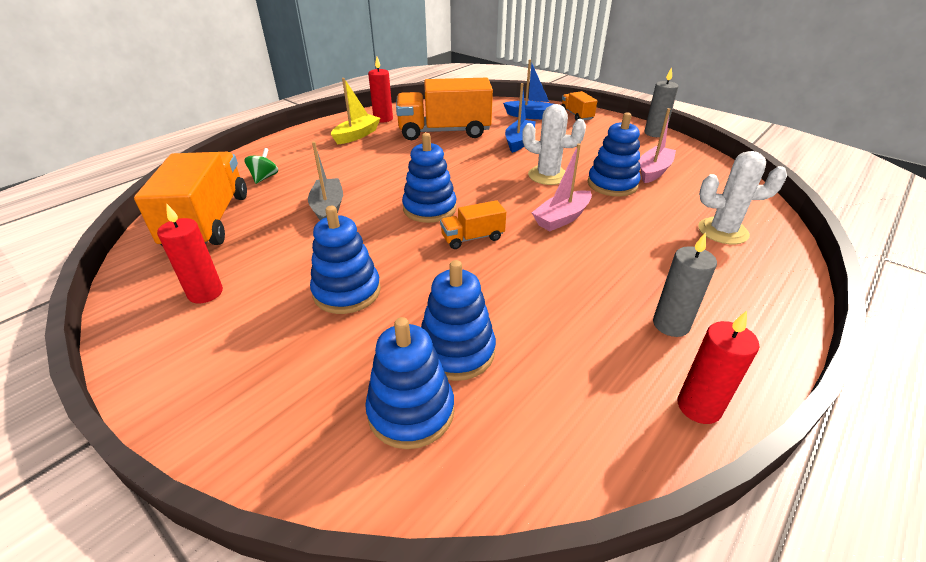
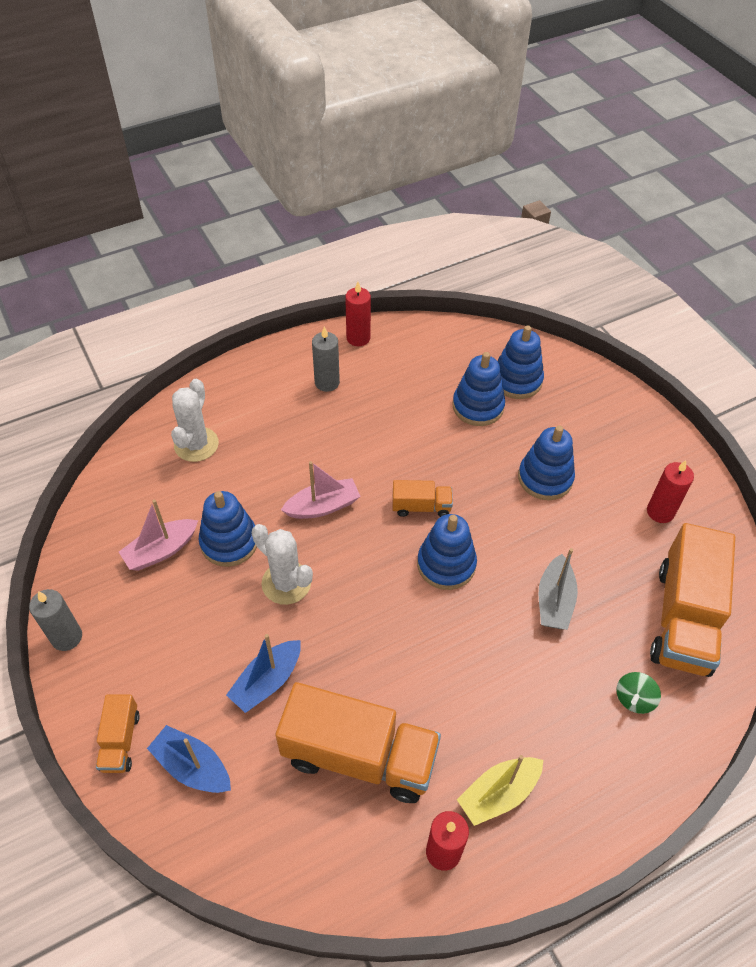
camera: 160 degrees left, 15 degrees up
(722, 231) = (196, 444): white cactus -> white cactus turned 75 degrees clockwise

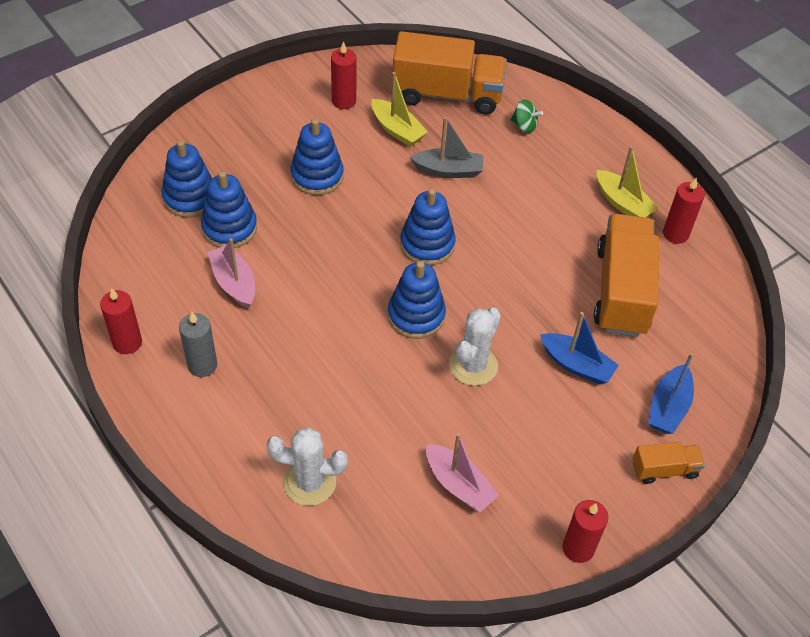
camera: 100 degrees left, 0 degrees up
(67, 637) = (578, 548): grey candle -> red candle
(229, 542) = (436, 423): blue stacking toy -> blue stacking toy (416, 315)
(323, 506) = (377, 347): pink boat -> pink boat (234, 283)
(421, 507) = (365, 267): orange truck -> none
(617, 558) = (397, 130): none -> yellow boat

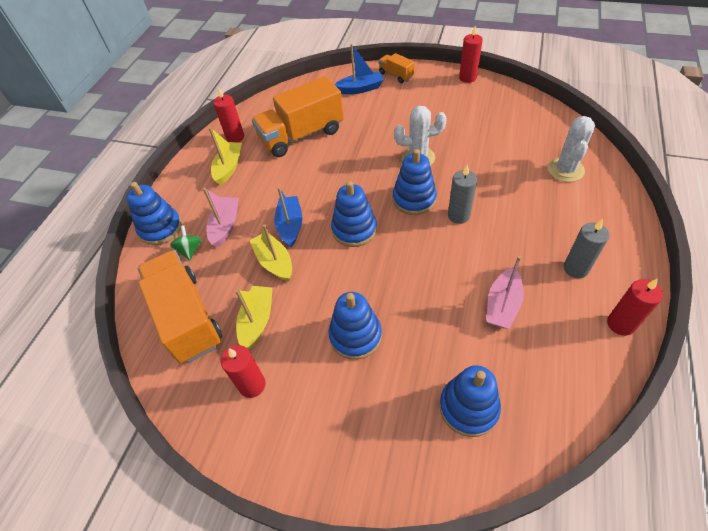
camera: 120 degrees left, 0 degrees up
(229, 228) = (464, 350): blue stacking toy -> blue stacking toy (160, 228)
(309, 482) = (565, 170): white cactus -> white cactus turned 45 degrees clockwise
(356, 333) = (458, 215): none -> grey candle
(448, 170) = (274, 262): grey boat -> yellow boat
(459, 485) = (490, 123): pink boat -> pink boat (225, 226)
(576, 365) = (371, 125): blue boat -> blue boat (290, 226)

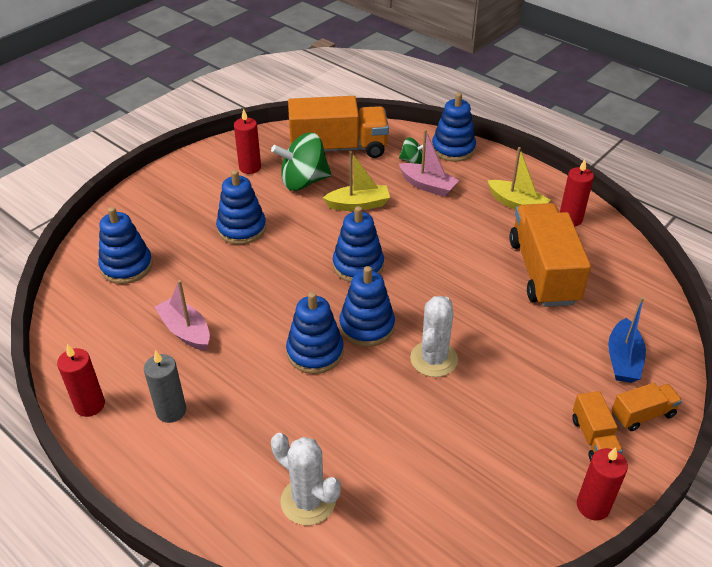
camera: 110 degrees right, 10 degrees down
(257, 321) = (303, 181): yellow boat -> green spinning top
(290, 226) = (397, 225): blue boat -> none
(425, 86) = (593, 438): none -> orange truck
(458, 215) = (315, 352): grey candle -> blue stacking toy

